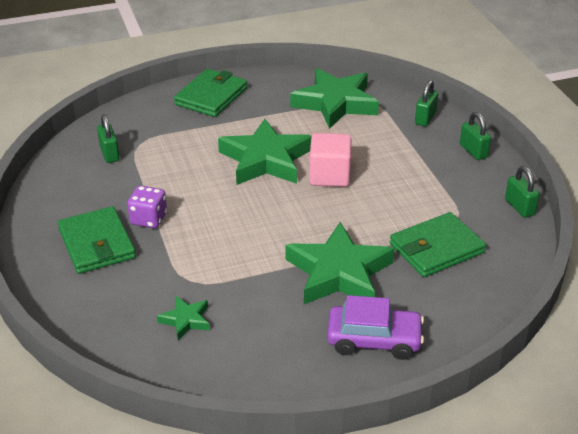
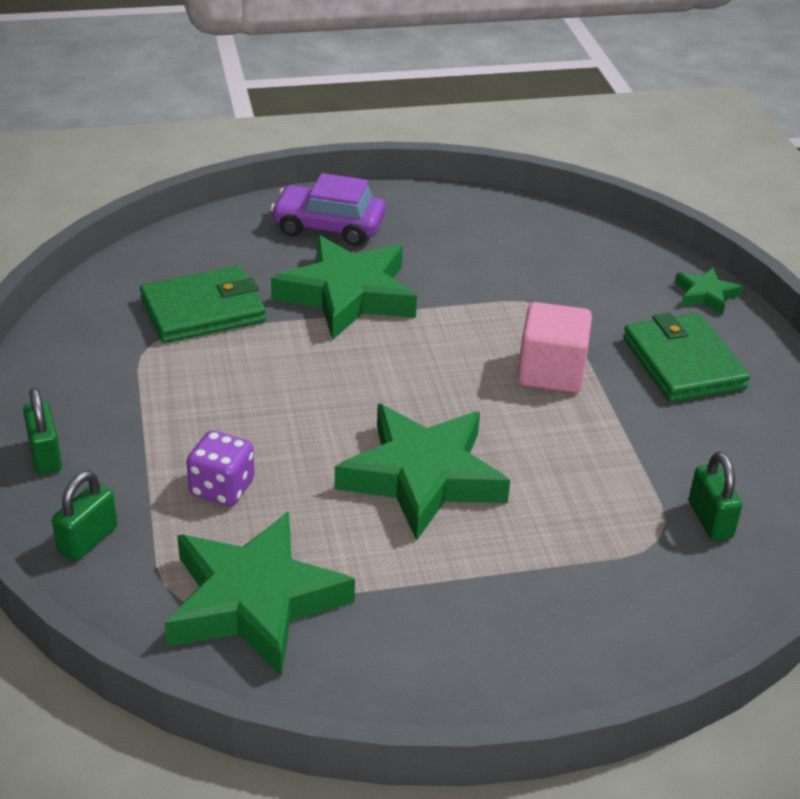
camera: 175 degrees left, 0 degrees up
(148, 219) = (614, 391): purple dice -> purple dice (222, 488)
(186, 320) = (547, 265): green star -> green star (705, 295)
(211, 96) = (524, 653): green wallet -> none
(329, 176) = (318, 434): pink cube -> pink cube (551, 372)
(519, 207) = (44, 353): green padlock -> none

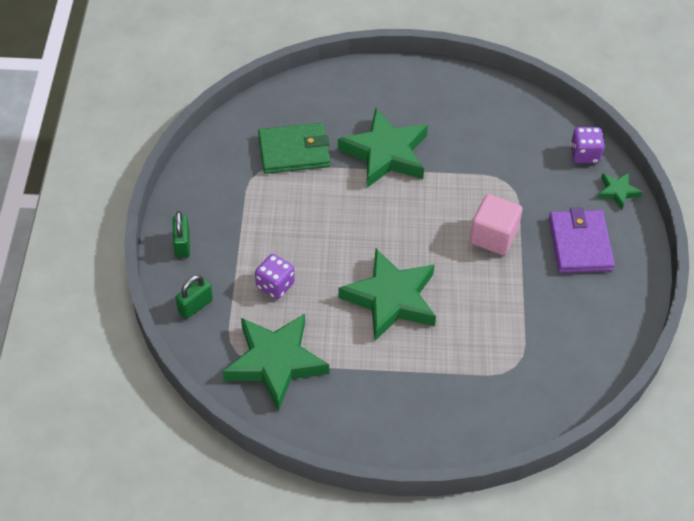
camera: 15 degrees right, 15 degrees up
(328, 227) = (389, 94): purple car -> none
(639, 259) = (584, 154): none -> purple dice
(683, 363) = (580, 244): green wallet -> purple wallet
(710, 520) = (549, 360): green padlock -> none

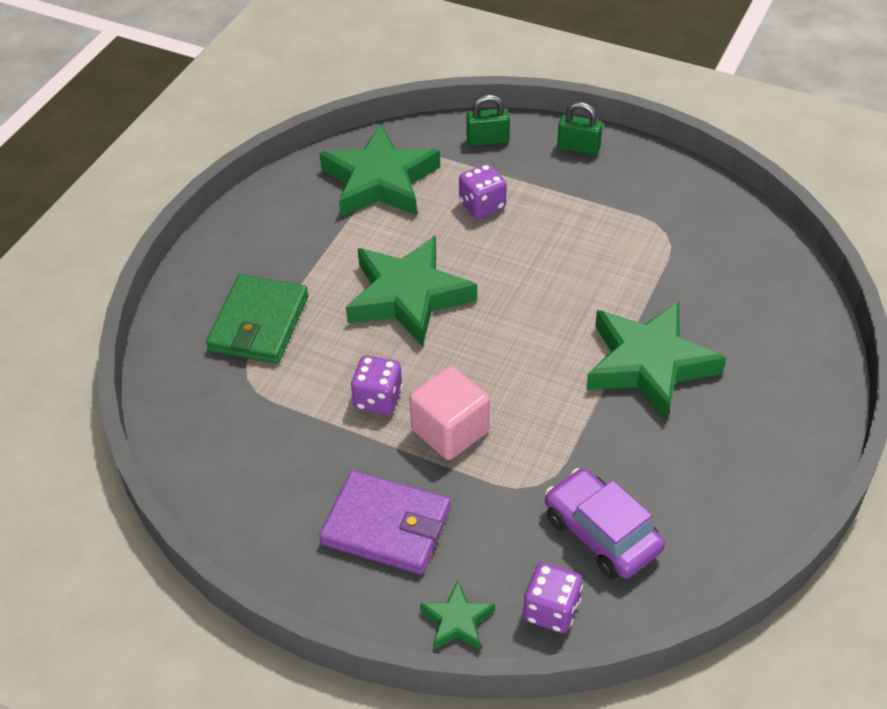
camera: 115 degrees right, 5 degrees down
(195, 306) = (487, 140): green padlock -> green padlock turned 75 degrees counterclockwise
(294, 151) = (688, 274): green wallet -> green wallet (259, 323)
(490, 283) = (378, 399): none -> purple dice
(523, 146) = (601, 533): none -> purple car

